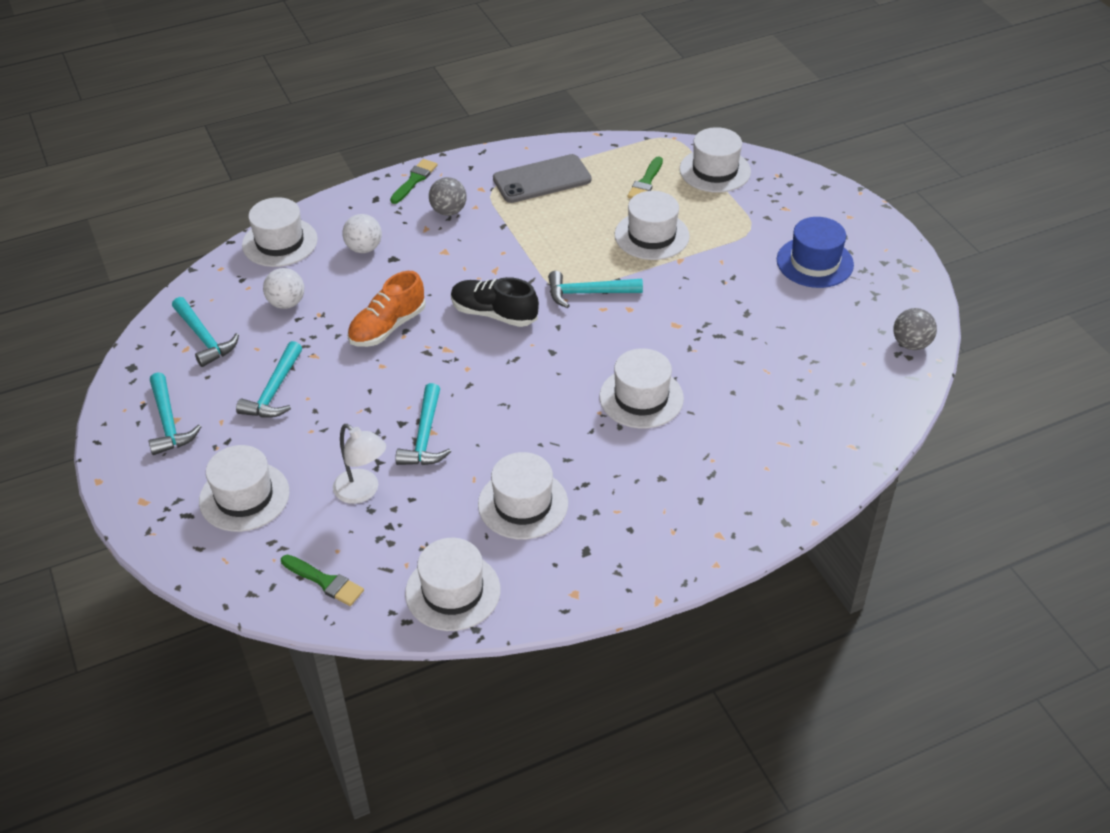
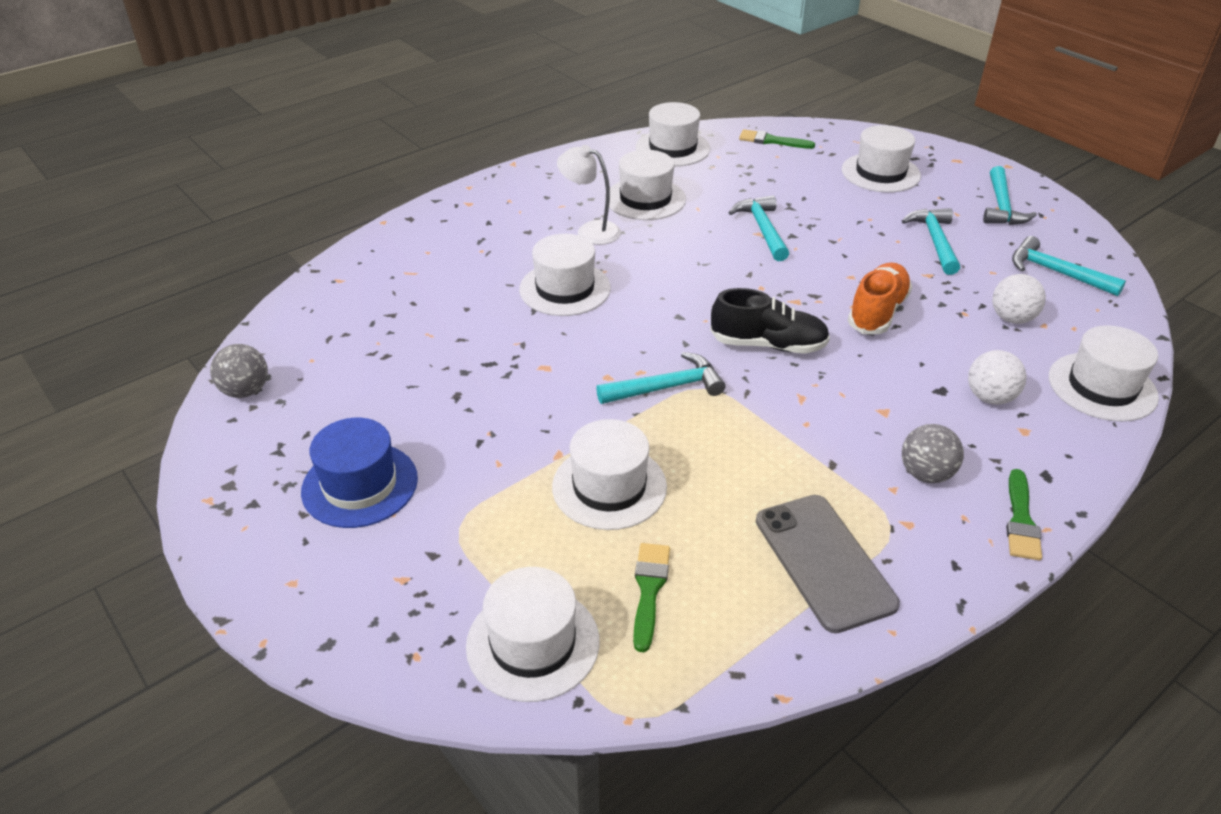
camera: 165 degrees right, 5 degrees down
(168, 422) = (1001, 206): turquoise hammer -> turquoise hammer turned 135 degrees counterclockwise
(363, 492) = (786, 188): white lamp -> white lamp (590, 231)
(542, 179) = (824, 561): grey phone -> grey phone turned 75 degrees counterclockwise

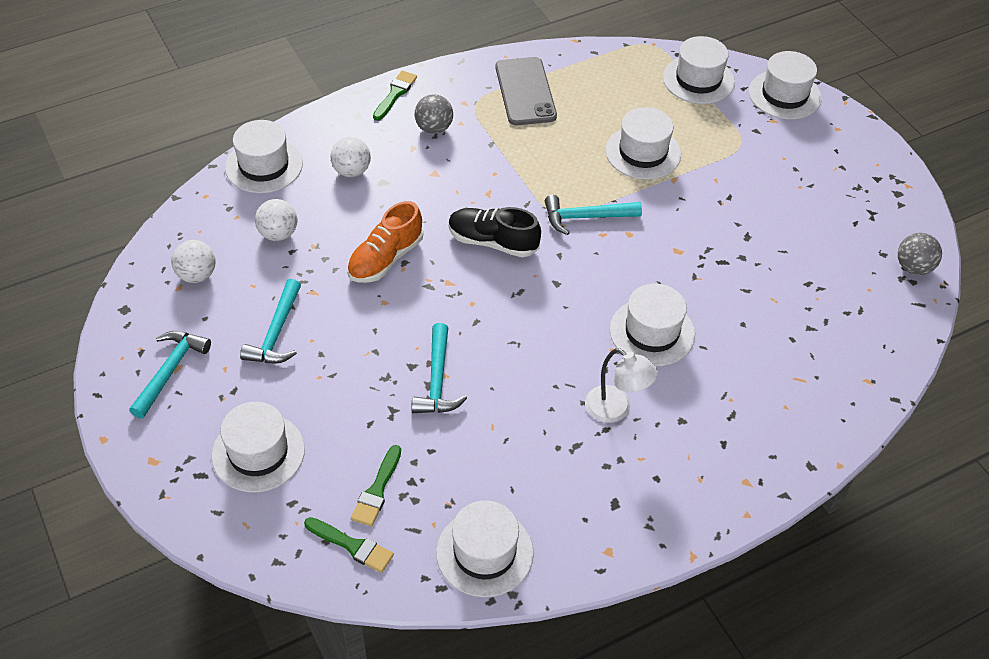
camera: 170 degrees left, 10 degrees up
(360, 485) = (809, 179): blue hat -> none
(645, 199) = (545, 453): white hat -> white hat (784, 95)
(649, 589) = (630, 94): green brush -> green brush (377, 490)
(1056, 272) = (197, 275): turquoise hammer -> white ball

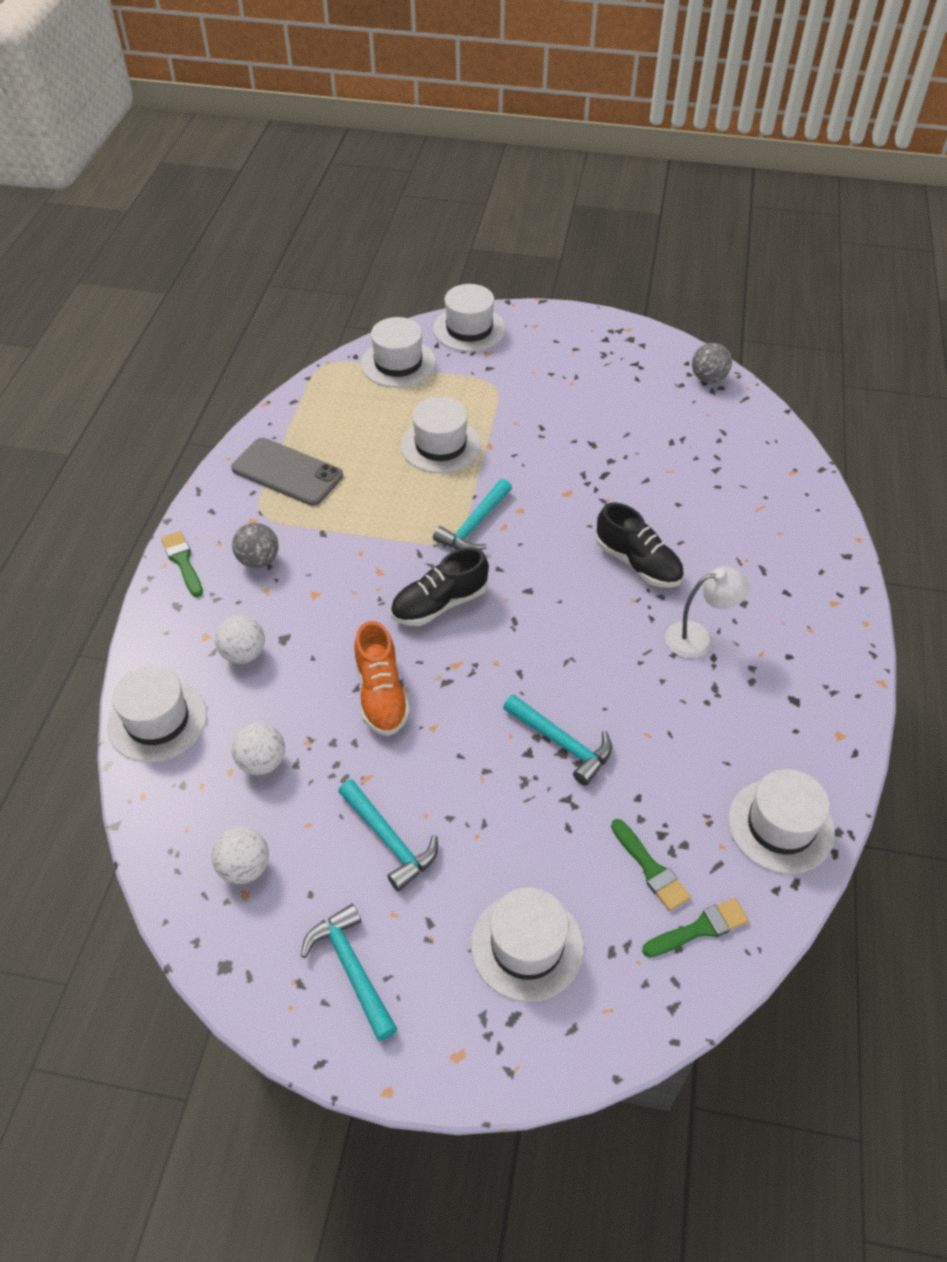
camera: 50 degrees left, 0 degrees up
(652, 332) = (637, 563): white hat -> black shoe

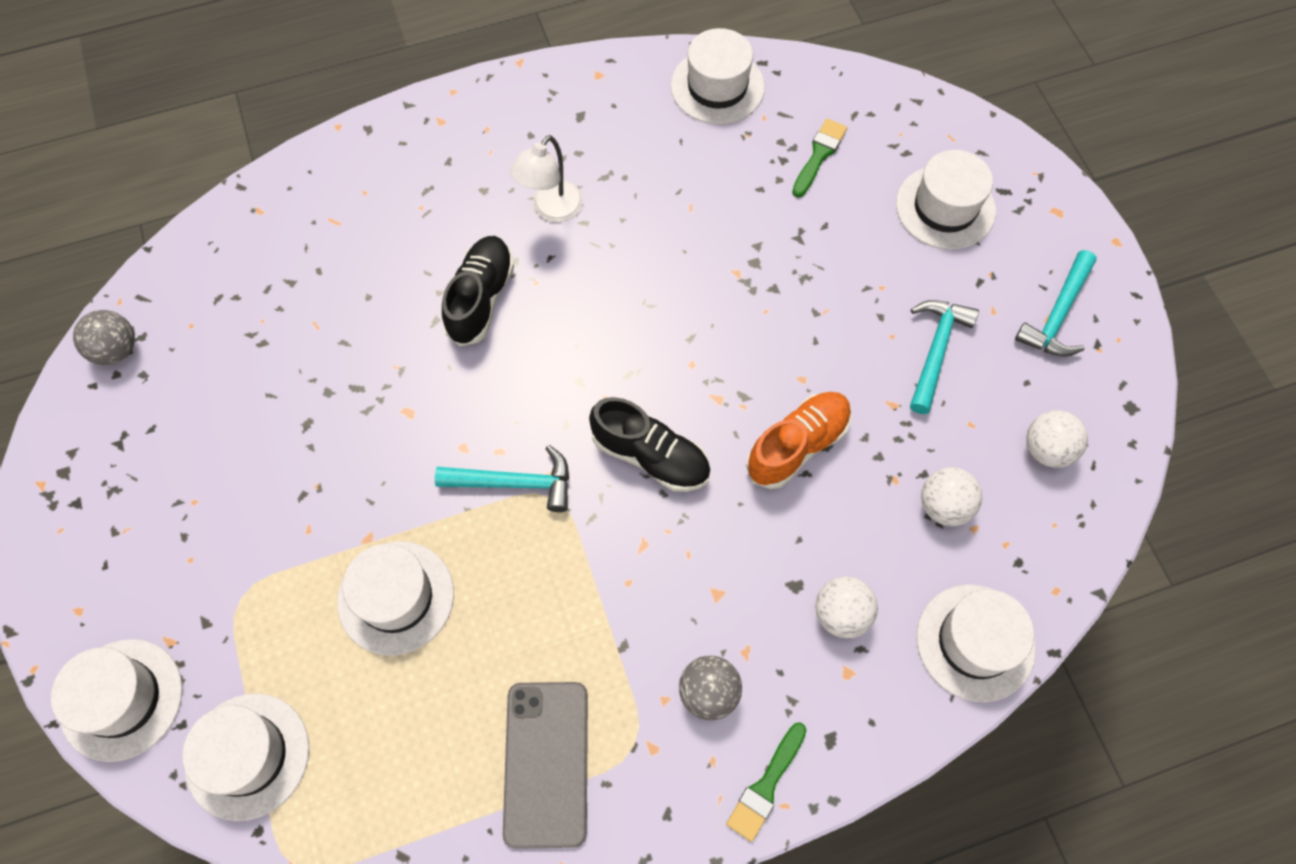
camera: 120 degrees left, 15 degrees up
(562, 743) = (745, 267): turquoise hammer -> none
(699, 638) = (551, 210): white lamp -> white lamp turned 105 degrees counterclockwise
(700, 928) = (845, 106): green brush -> none

